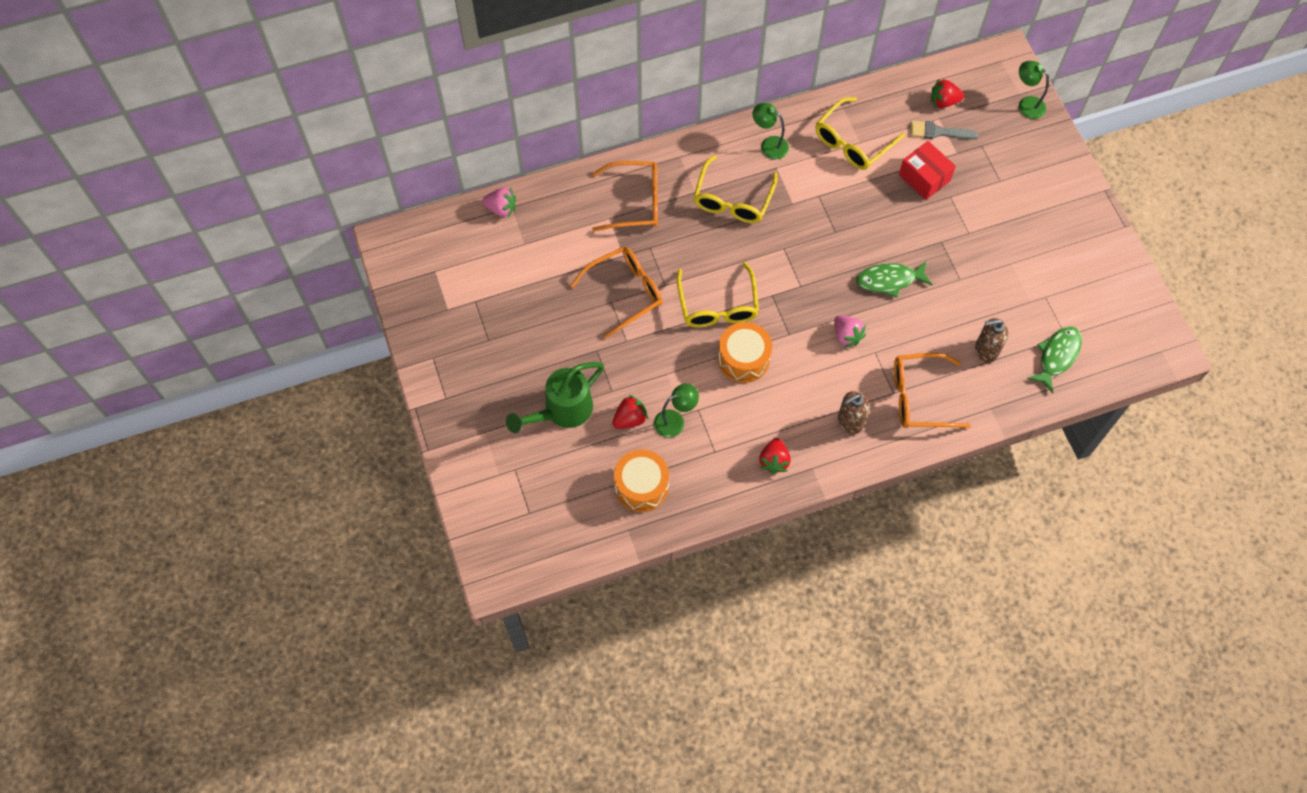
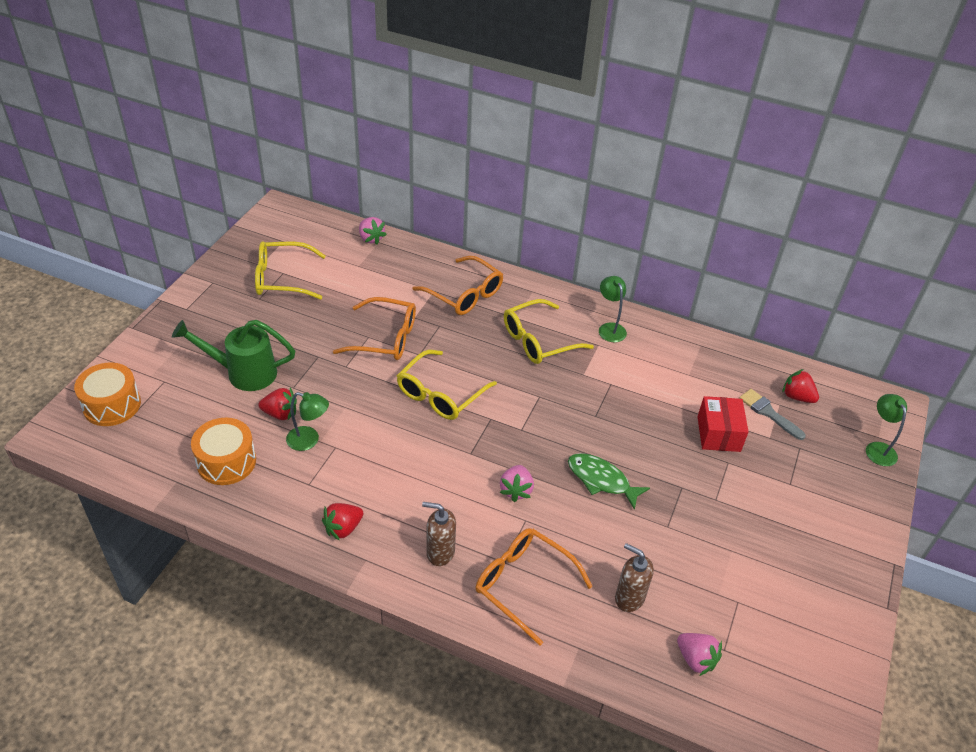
camera: 40 degrees right, 20 degrees down
(743, 359) = (413, 442): orange drum -> orange drum (112, 405)
(853, 142) = (682, 370): yellow glasses -> yellow glasses (282, 278)
(1057, 356) = (696, 659): green fish -> pink strawberry

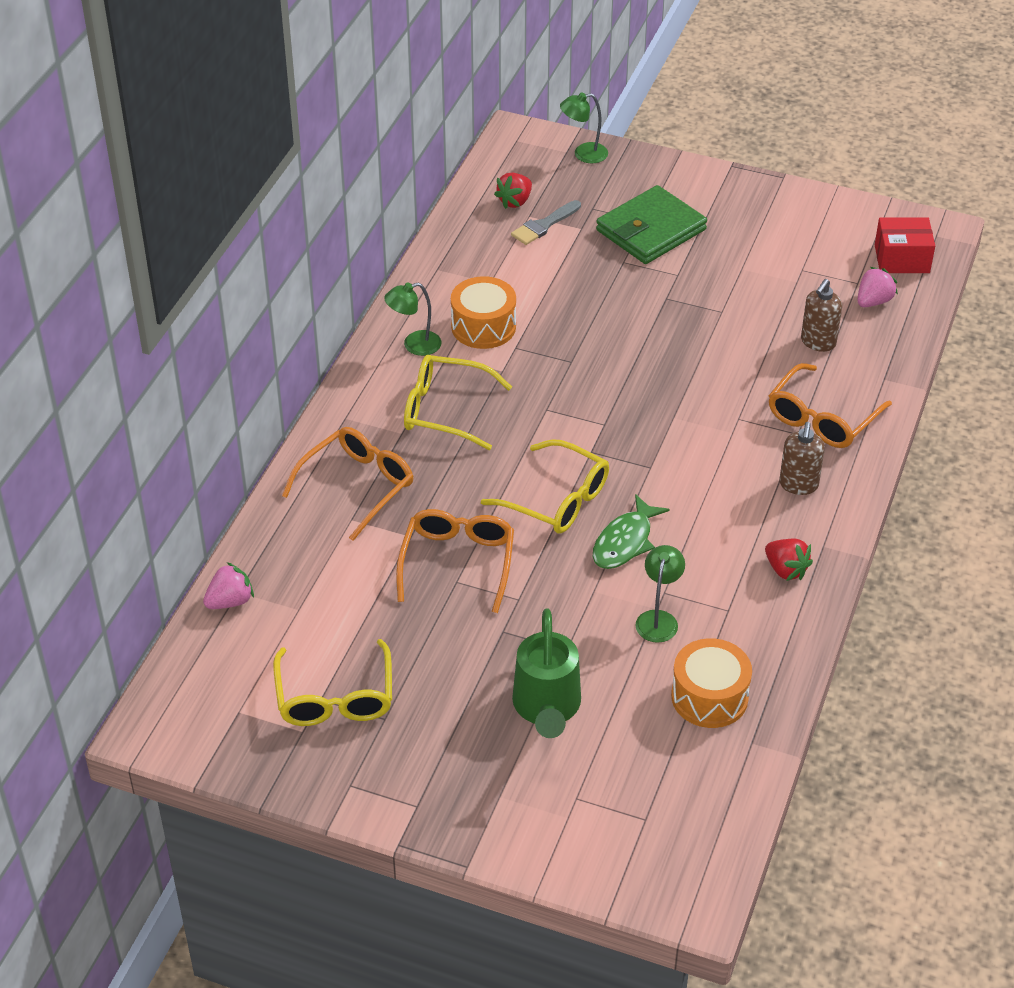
camera: 90 degrees left, 0 degrees up
(112, 405) = (632, 848): orange drum -> orange drum (483, 327)
(280, 414) = (617, 655): red strawberry -> none
(516, 490) = (698, 426): pink strawberry -> none
(539, 340) = (445, 410): yellow glasses -> yellow glasses turned 135 degrees clockwise
(601, 480) = (669, 358): green fish -> green fish (625, 542)
(718, 434) = (583, 265): red box -> red box (902, 259)
(776, 486) = (651, 230): none -> green wallet

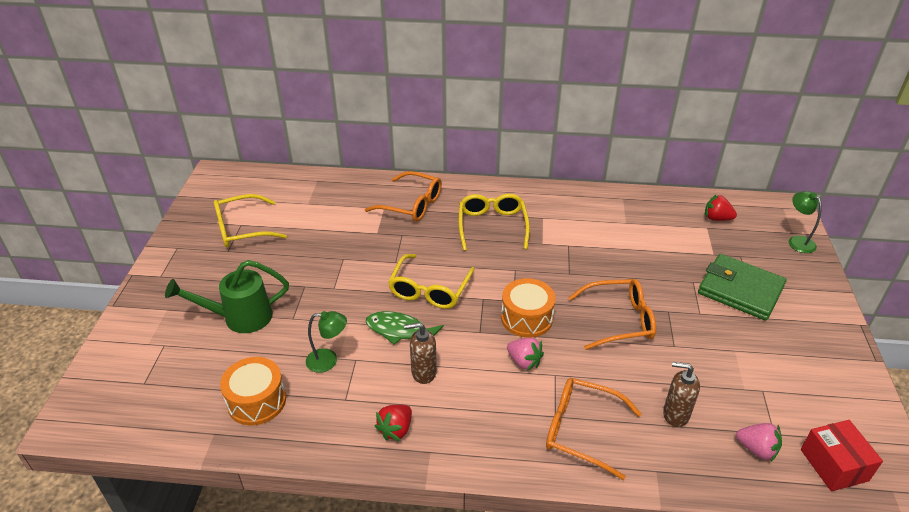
camera: 75 degrees right, 5 degrees down
(230, 601) = (309, 179): pink strawberry -> pink strawberry (524, 361)
(414, 345) = (545, 203): green lamp -> none
(457, 563) = (359, 256): orange glasses -> orange glasses (619, 320)
(483, 327) = (580, 227): orange drum -> orange drum (526, 318)
(544, 225) = (702, 236): grey brush -> none
(798, 485) = (494, 425): brown soap dispenser -> brown soap dispenser (423, 372)

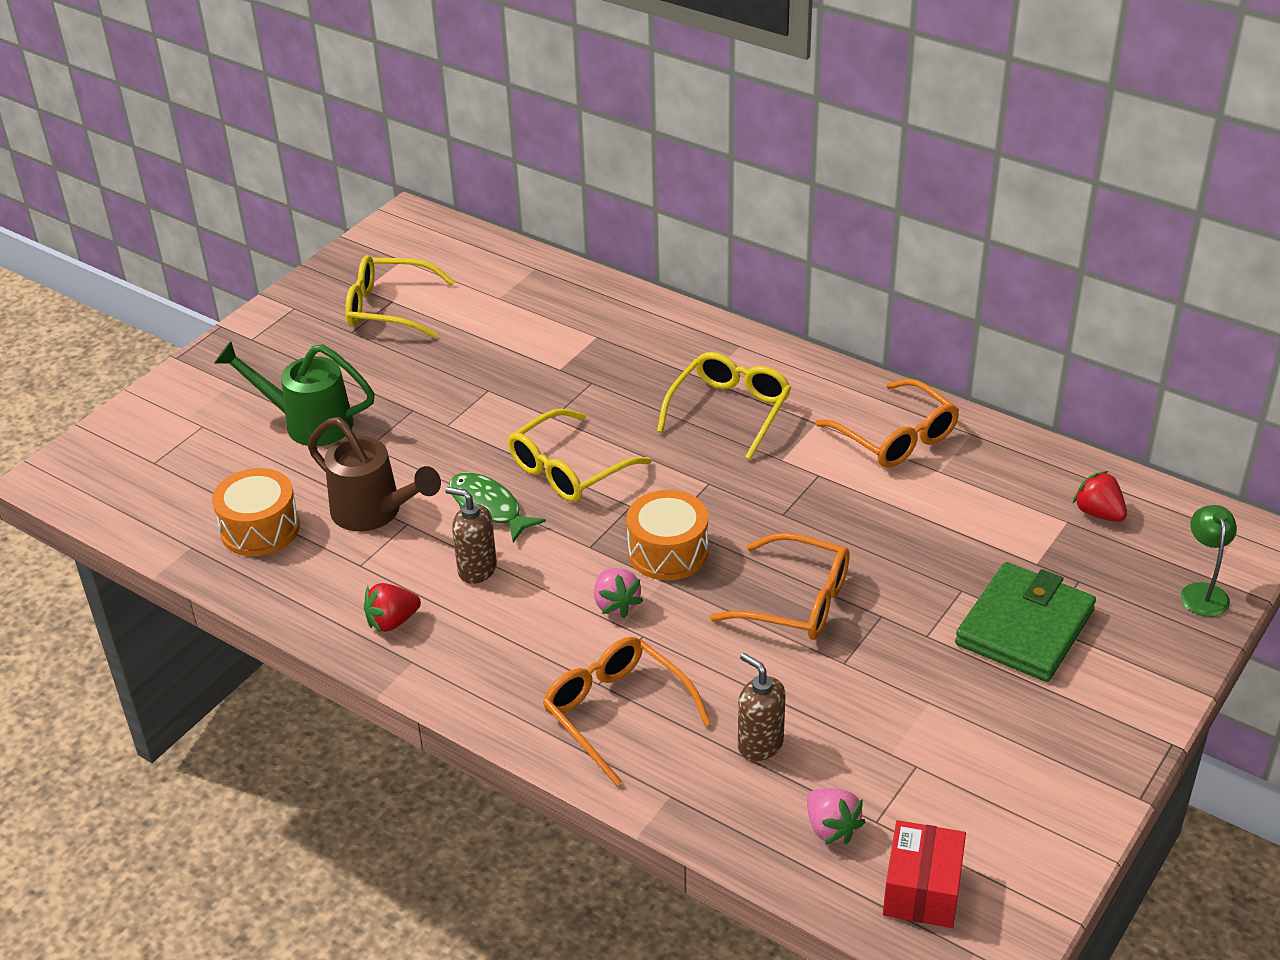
camera: 30 degrees right, 0 degrees up
(328, 360) = (374, 512): green lamp -> brown watering can
(411, 205) = (639, 344): orange glasses -> orange glasses (895, 437)
(740, 290) = (1024, 627): green wallet -> green wallet turned 60 degrees clockwise

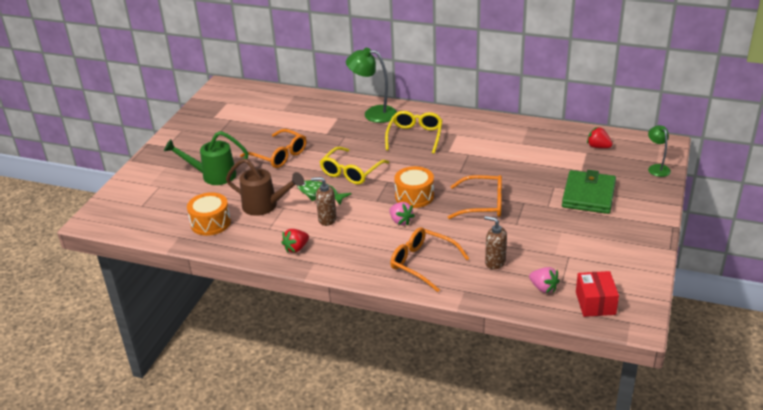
camera: 15 degrees left, 5 degrees down
(389, 308) = (230, 123): yellow glasses -> none
(671, 340) = (373, 113): none -> green lamp
(895, 437) = (495, 134): orange glasses -> orange glasses (279, 155)

